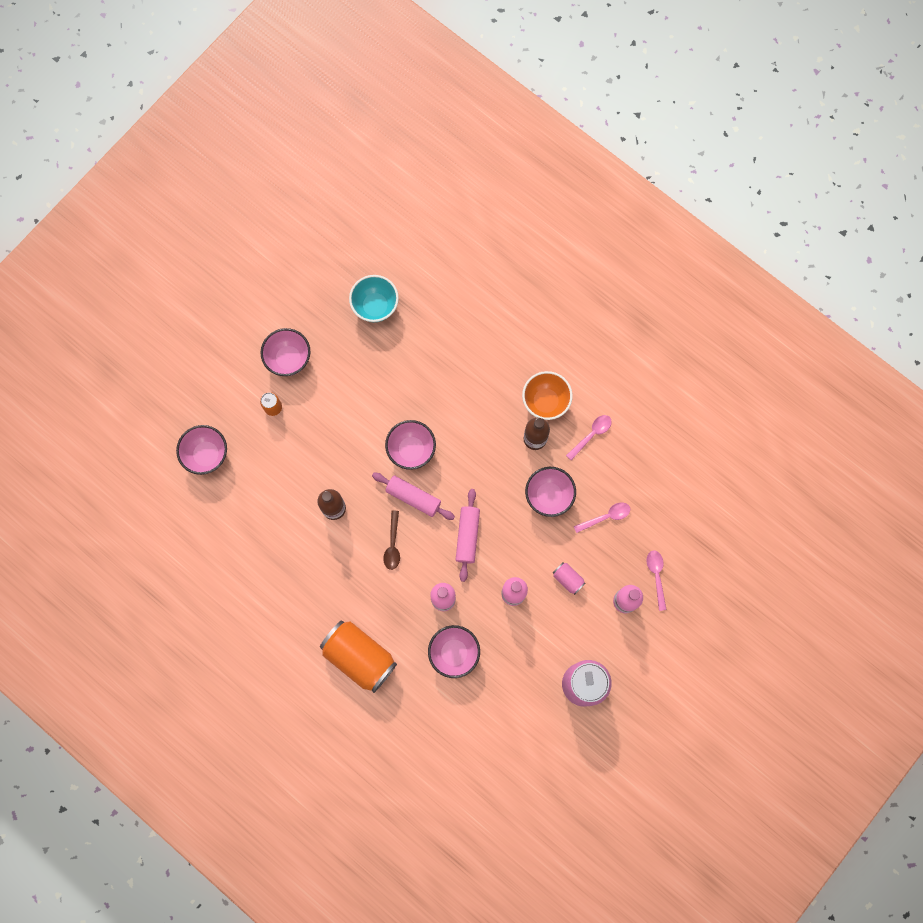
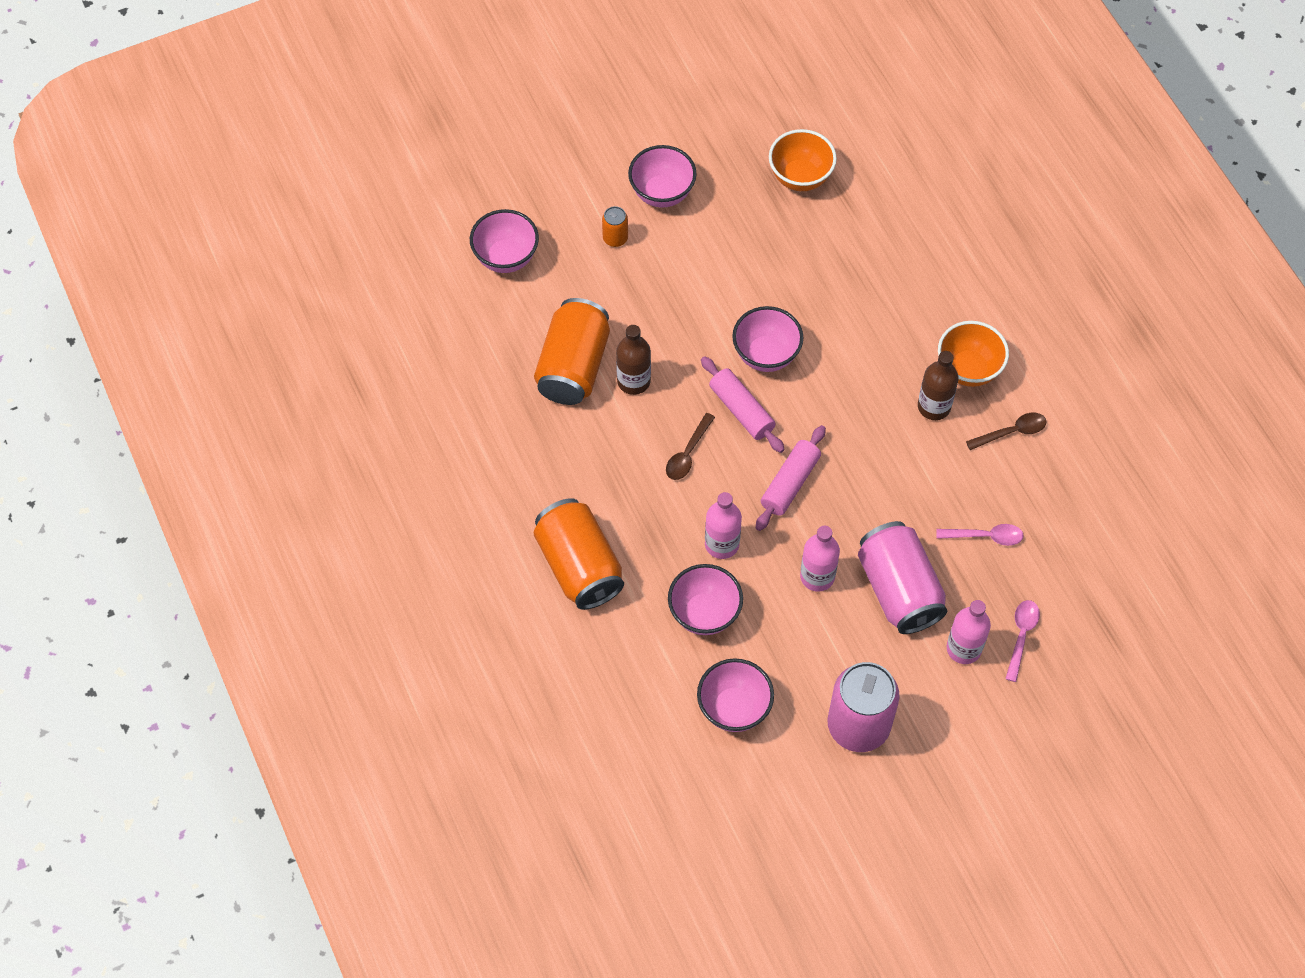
camera: 25 degrees right, 15 degrees down
(289, 515) = (573, 366): none -> orange can
(375, 306) = (800, 177): turquoise bowl -> orange bowl
(548, 496) = (920, 480): pink bowl -> pink bowl (734, 708)
(568, 579) = (899, 589): pink can -> pink can, size x2.23
(591, 435) = (1011, 432): pink spoon -> brown spoon

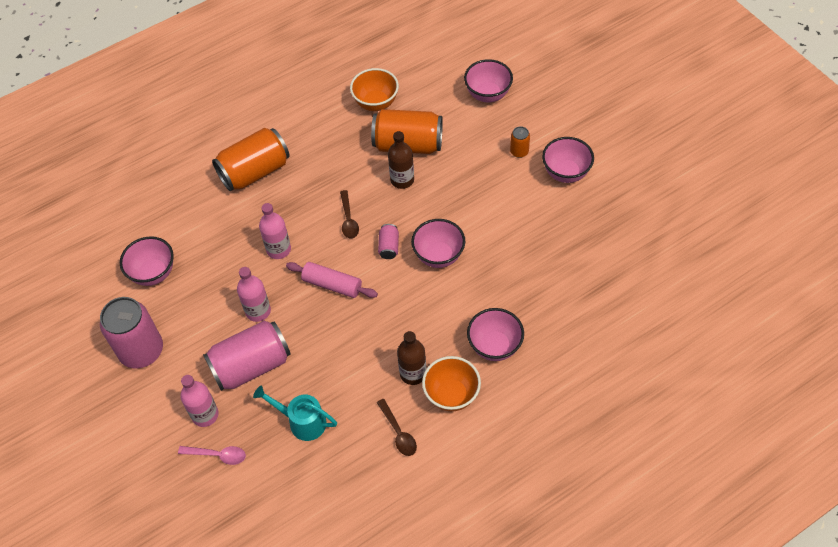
camera: 85 degrees right, 5 degrees down
(688, 453) = (348, 219): brown spoon -> brown spoon turned 120 degrees counterclockwise
(704, 613) = (224, 247): pink bowl -> pink bowl (494, 346)
(741, 410) = (389, 247): pink rolling pin -> pink can
(800, 177) = (605, 258): orange bowl -> orange bowl (376, 103)
(985, 536) = (302, 421): pink spoon -> turquoise watering can

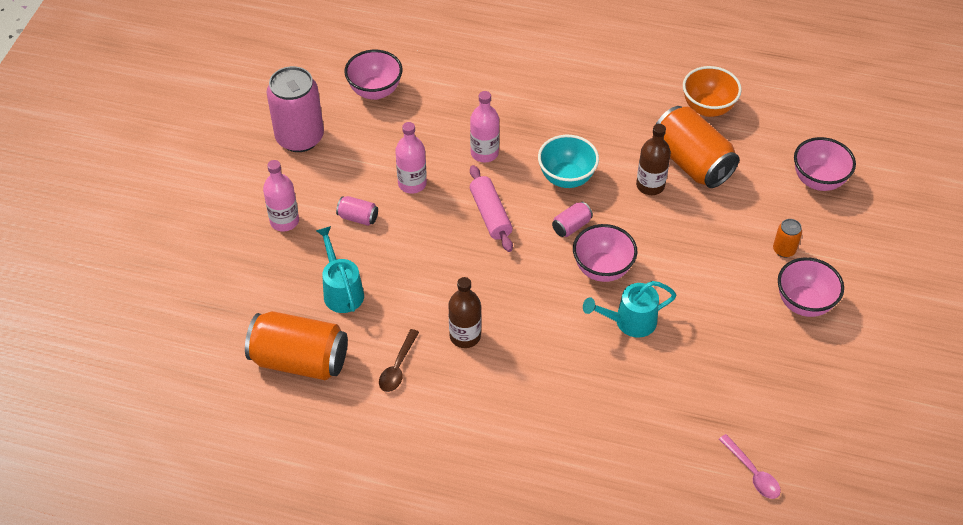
camera: 45 degrees right, 5 degrees down
(217, 455) = (257, 256): pink spoon -> pink spoon (752, 473)
(251, 366) = (358, 217): pink can -> pink can, size x0.45
(255, 172) = (541, 80): orange can -> orange can (300, 360)
(348, 219) = (566, 178): brown spoon -> turquoise bowl
(451, 395) = (473, 380): orange bowl -> none
(492, 273) = (629, 322): none -> turquoise watering can
(494, 346) = (555, 379): pink bowl -> none

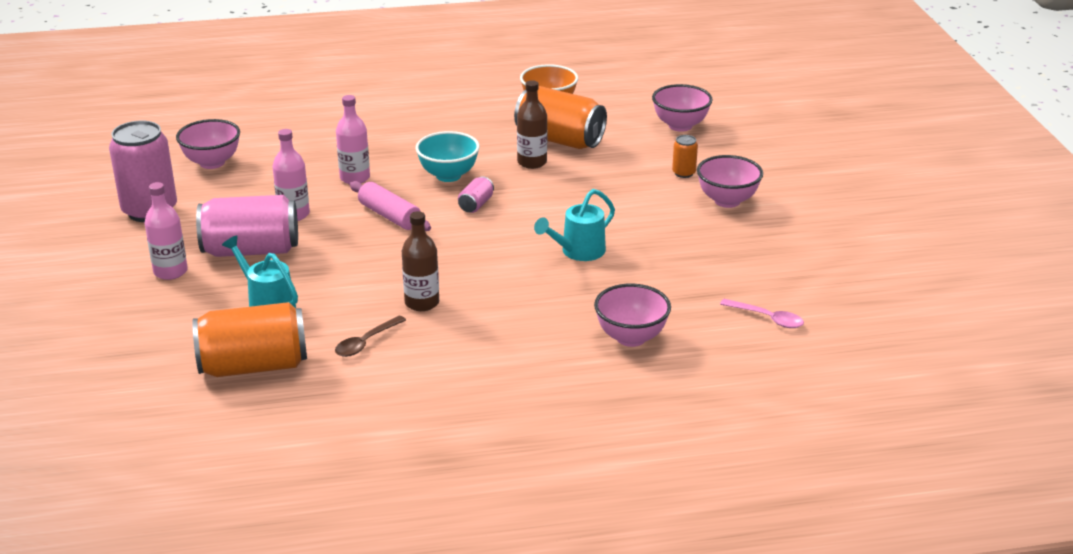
camera: 25 degrees left, 20 degrees down
(358, 217) = (251, 250): pink can -> pink can, size x2.23
(398, 367) = (366, 342): brown spoon -> brown spoon turned 45 degrees clockwise
(602, 269) = (526, 225): pink bowl -> pink bowl (631, 337)

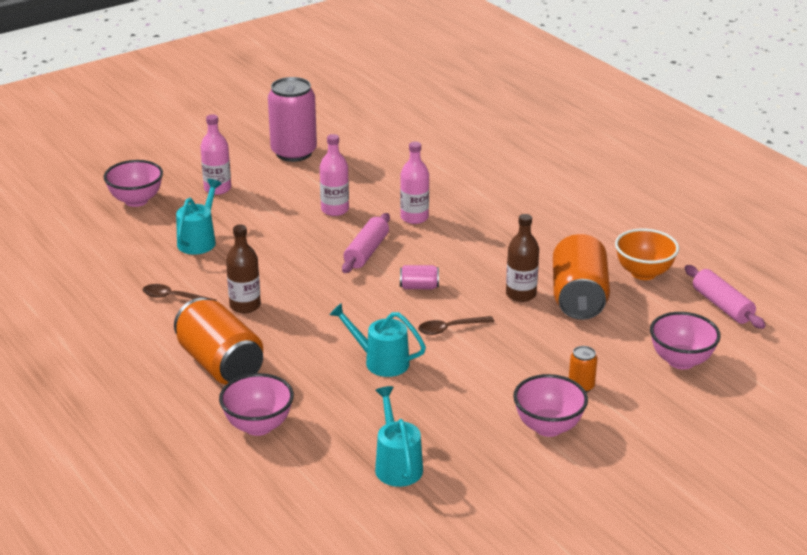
camera: 65 degrees right, 0 degrees up
(212, 163) = (384, 152): pink bowl -> pink bowl (136, 201)
(251, 250) = (269, 209): pink can -> none
(254, 366) = (117, 261): orange can -> orange can (220, 364)
(448, 175) = (457, 259): turquoise bowl -> none
(555, 207) = (450, 329): none -> brown spoon
(621, 90) = (722, 306): none -> pink rolling pin
(733, 280) = (397, 464): none -> turquoise watering can
(767, 318) = (341, 501): pink spoon -> none

